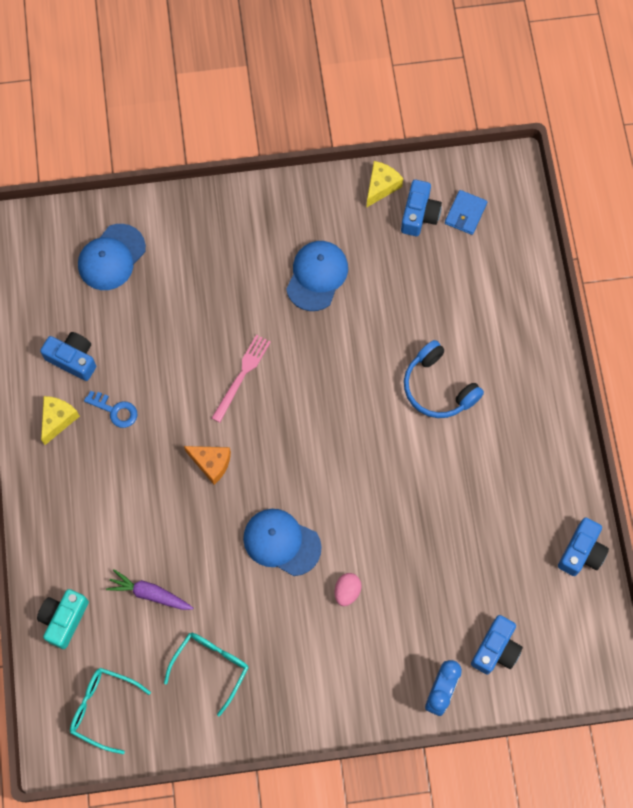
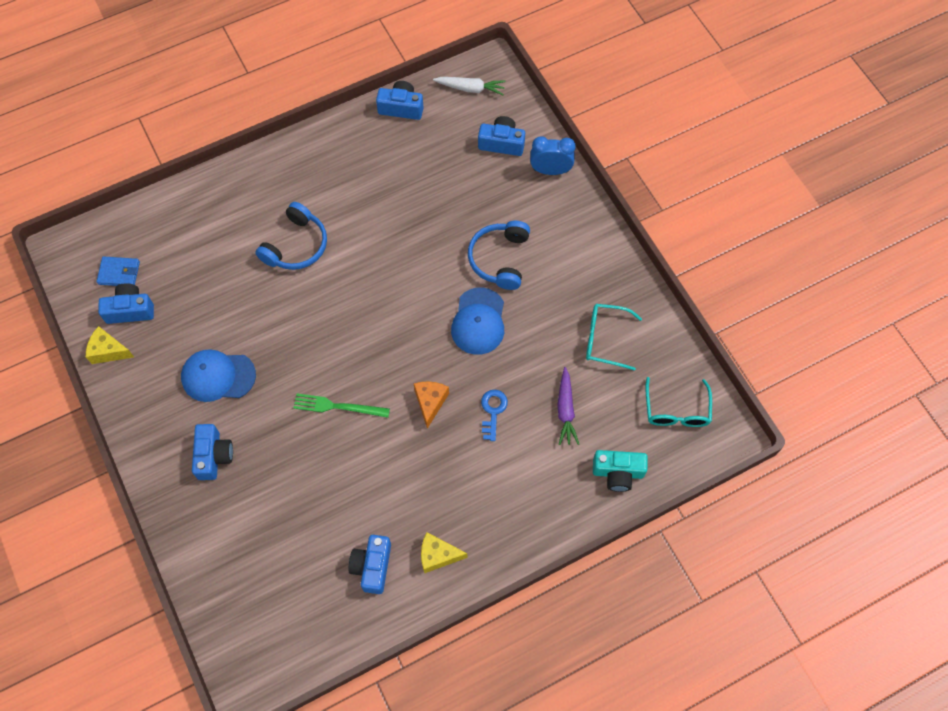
camera: 110 degrees left, 5 degrees down
(111, 257) = (253, 573): blue cap -> none
(115, 410) = (410, 506): blue key -> blue key (493, 411)
(236, 252) = (213, 456): none -> blue camera
(242, 375) = (337, 406): pink fork -> green fork
(347, 591) = (499, 259): pink egg -> blue headphones
(584, 641) = (470, 88): none -> white carrot

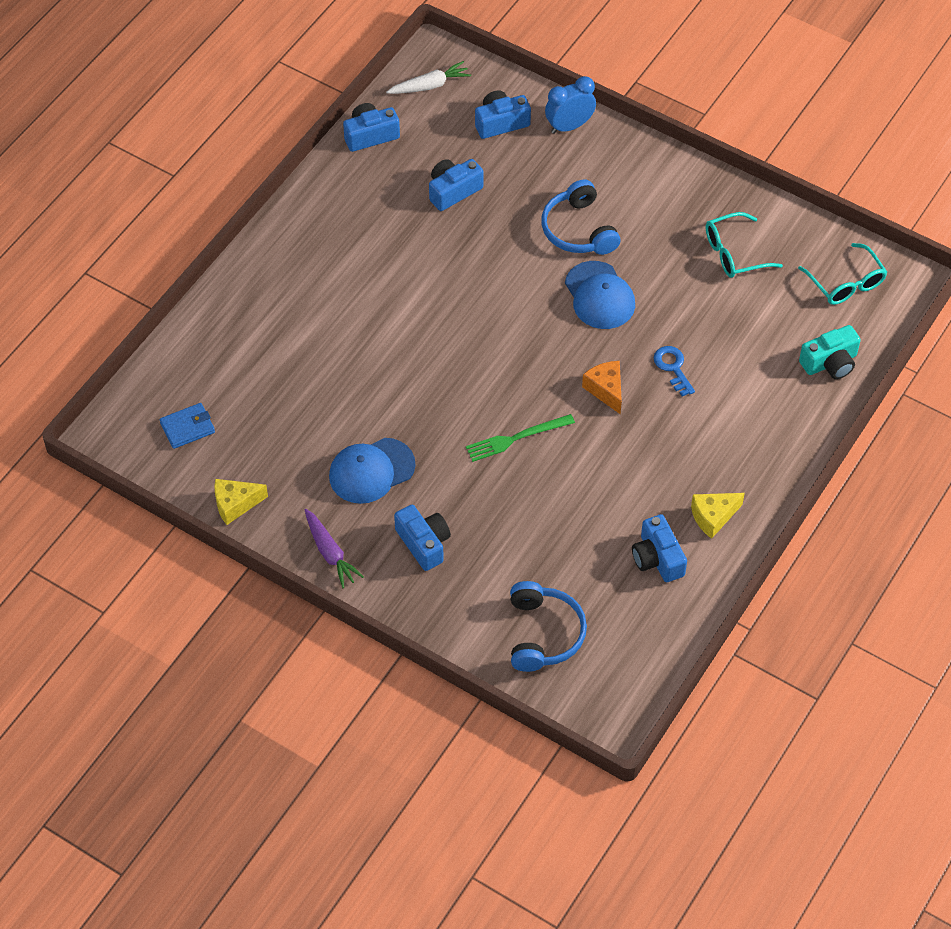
camera: 30 degrees left, 10 degrees down
(130, 310) = (228, 456): blue camera -> blue camera (453, 191)
(296, 245) = (359, 314): blue headphones -> blue headphones (543, 634)
(565, 410) = (742, 333): purple carrot -> purple carrot (330, 553)

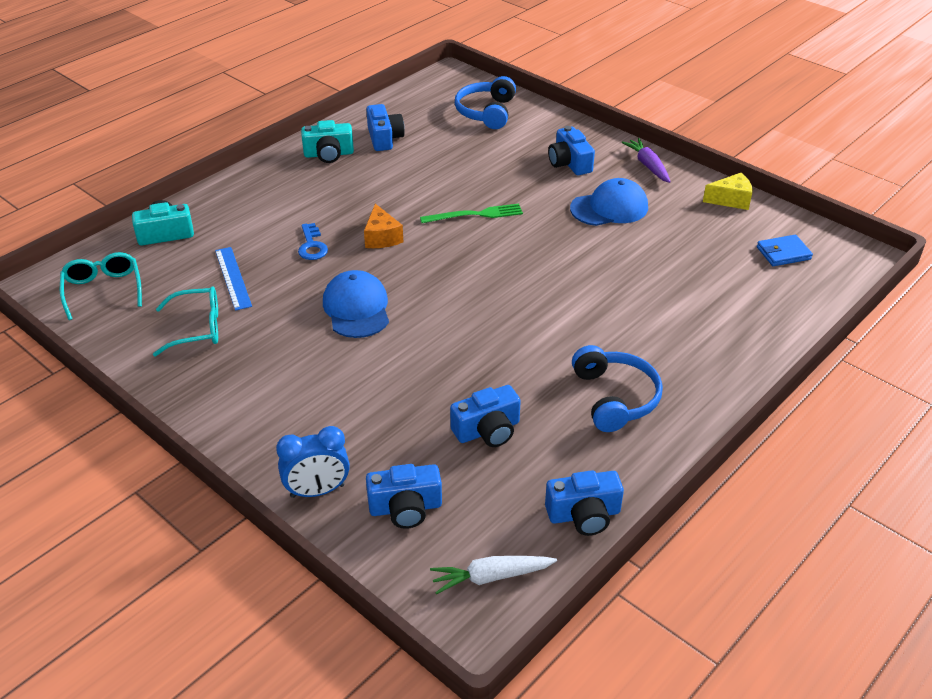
camera: 170 degrees left, 15 degrees down
(578, 230) = (354, 371): blue headphones -> blue headphones (615, 398)
(713, 517) = (329, 154): yellow cheese -> turquoise camera
(732, 315) = (233, 278): none -> blue ruler

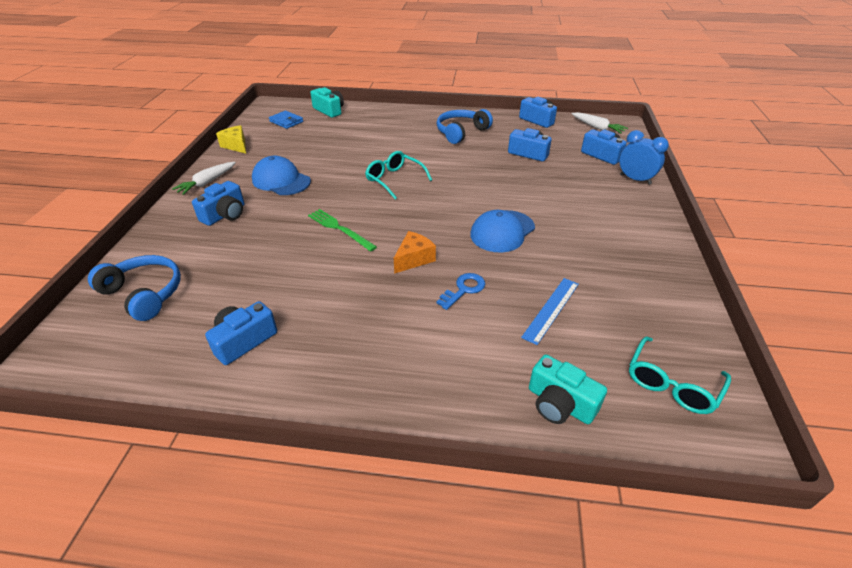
camera: 125 degrees left, 0 degrees up
(197, 328) = (619, 291): turquoise glasses -> turquoise glasses (394, 180)
(329, 154) = (307, 367): turquoise camera -> turquoise camera (329, 110)
(486, 112) = (144, 293): blue headphones -> blue headphones turned 120 degrees counterclockwise
(648, 165) = (207, 183): purple carrot -> white carrot

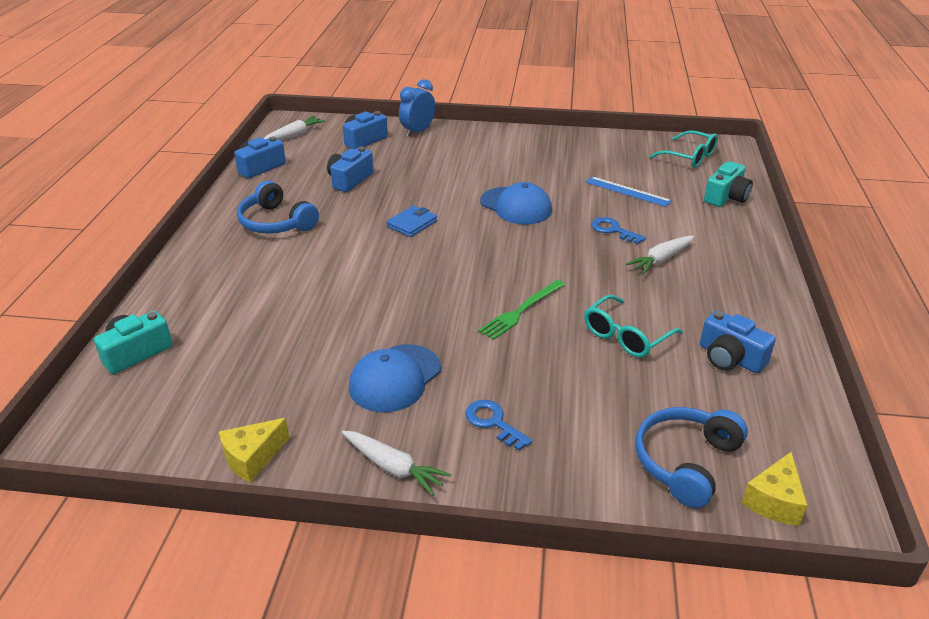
camera: 90 degrees left, 5 degrees down
(81, 333) = (774, 501): none -> yellow cheese
(225, 214) = (493, 423): blue camera -> blue key
(286, 121) = (163, 404): blue wallet -> blue wallet (412, 224)
(394, 180) = (403, 274): turquoise glasses -> turquoise glasses (626, 336)
(407, 317) = (661, 260): none -> white carrot
(414, 259) = (572, 257): orange cheese -> none

